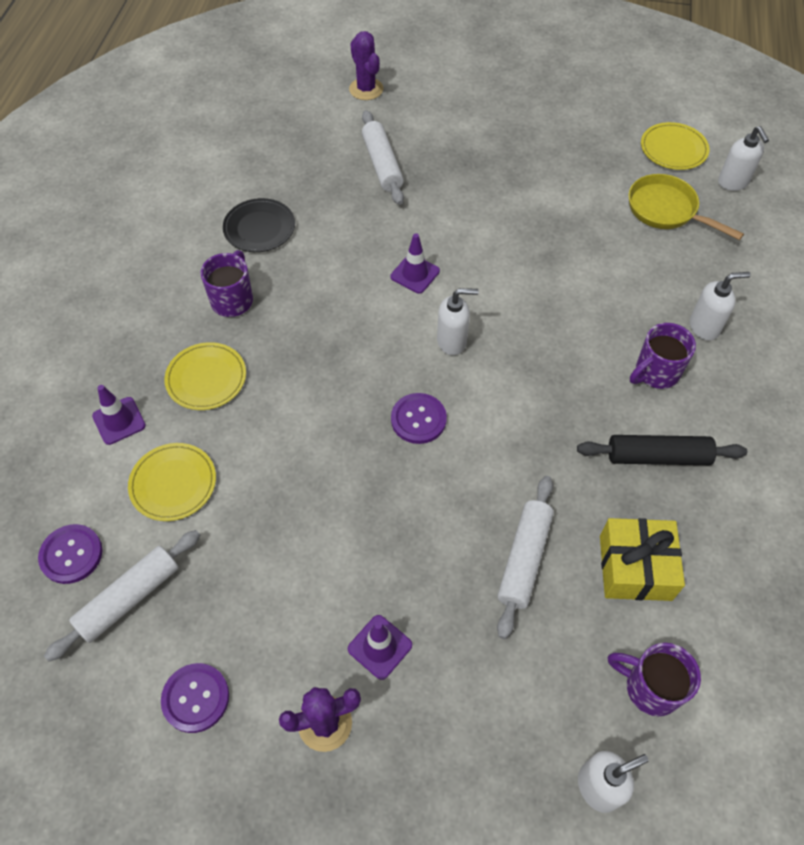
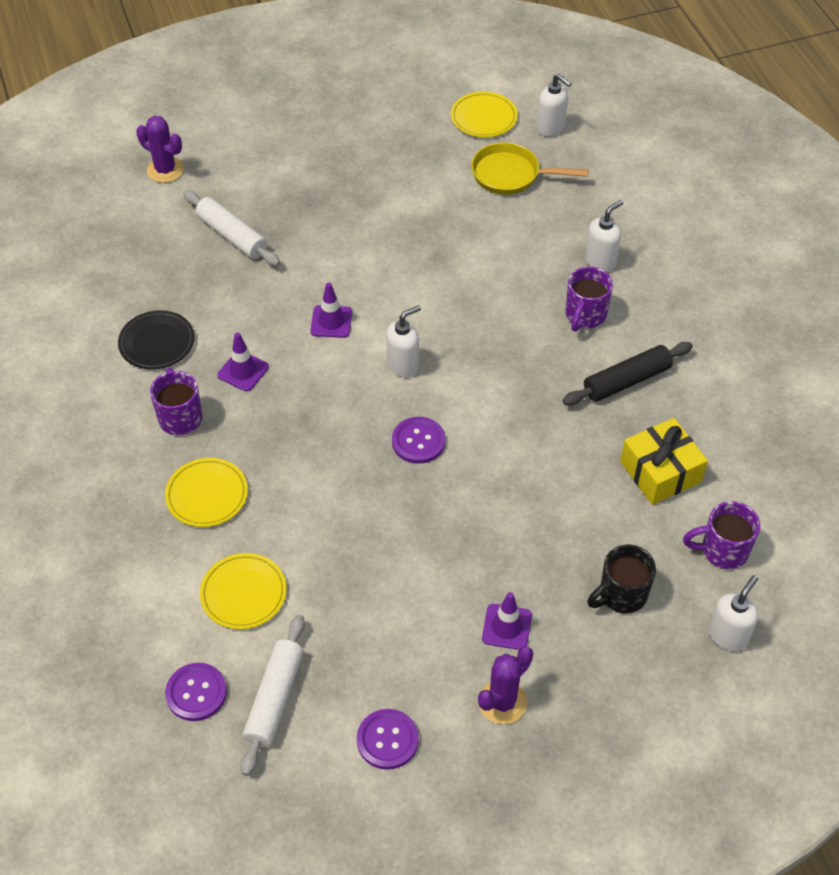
camera: 30 degrees left, 5 degrees down
(119, 421) = (153, 567): purple traffic cone -> purple traffic cone (243, 371)
(513, 677) = (621, 595): none -> black mug
(524, 559) = (574, 507): white rolling pin -> none

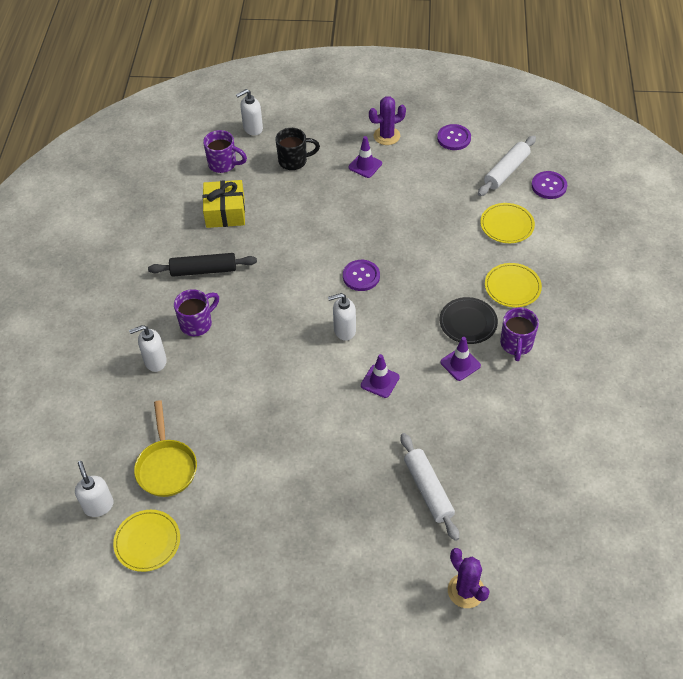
camera: 155 degrees left, 0 degrees up
(157, 342) = (518, 409): black plate -> black plate (468, 322)
(511, 175) = (166, 466): yellow pan -> yellow pan turned 45 degrees clockwise

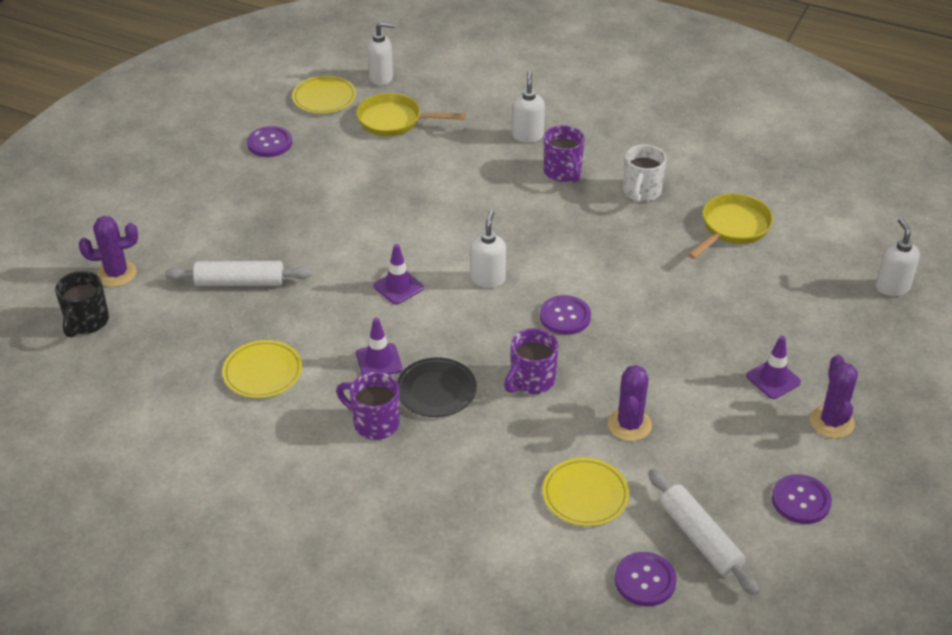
camera: 110 degrees right, 10 degrees down
(203, 270) = (641, 192): black rolling pin -> white mug
(223, 164) = (825, 245): purple mug -> purple mug (531, 381)
(225, 212) = (732, 228): yellow gift -> yellow pan
(237, 556) = (269, 143): none -> purple button
(294, 161) = (808, 311): black mug -> black mug (86, 322)
(440, 219) = (629, 425): none -> purple cactus
(512, 287) = (468, 456): yellow plate -> yellow plate (263, 372)

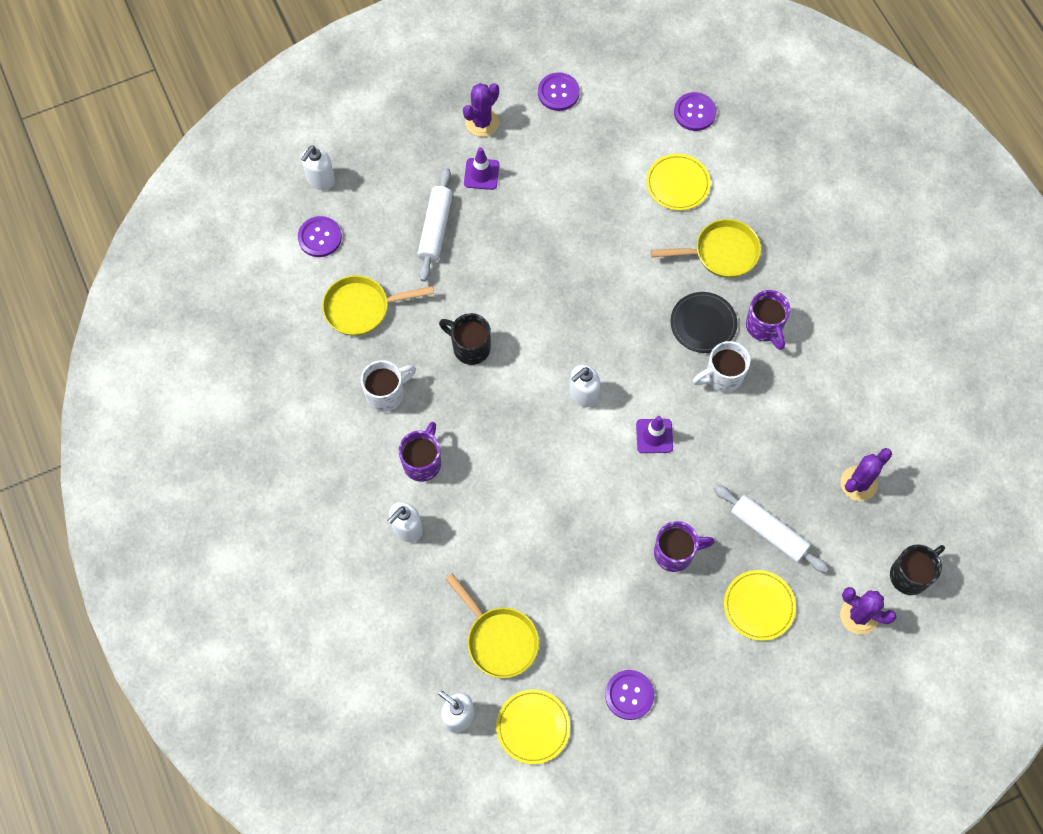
camera: 140 degrees left, 25 degrees up
(263, 372) = (809, 426): yellow plate -> yellow plate (759, 606)
(379, 361) = (722, 377): purple traffic cone -> white mug
(478, 459) = (721, 253): none -> yellow pan
(531, 381) = (634, 285): purple mug -> purple mug (675, 553)
(565, 316) = (562, 320): purple button -> purple button (320, 237)
(617, 254) = (470, 347): none -> black mug
(629, 425) = (604, 209): purple cactus -> purple cactus (858, 483)
(700, 538) = (639, 112): white rolling pin -> white rolling pin (435, 229)

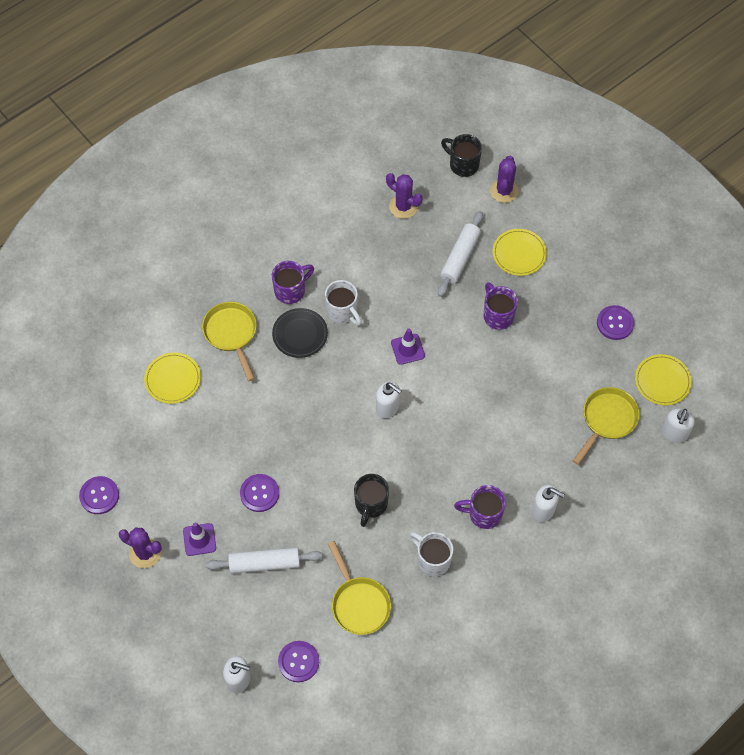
camera: 105 degrees left, 5 degrees down
(694, 112) = (97, 380): purple button -> purple button (259, 493)

